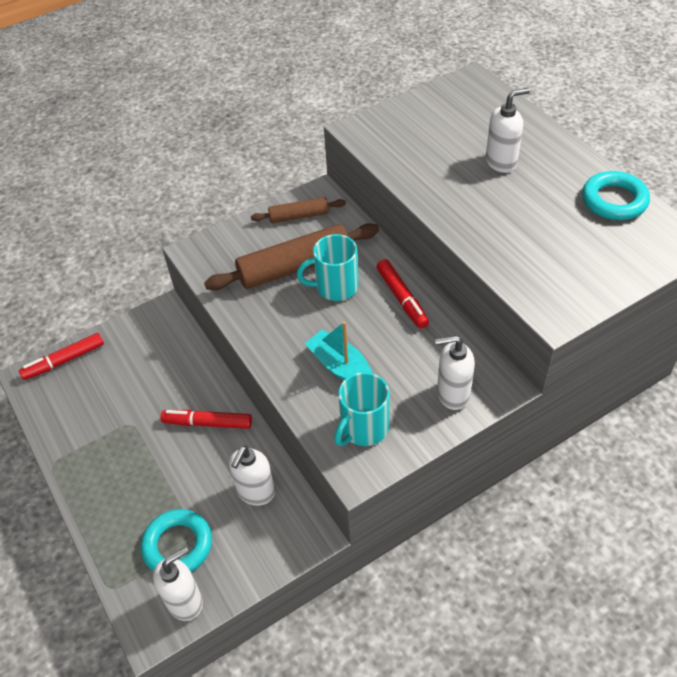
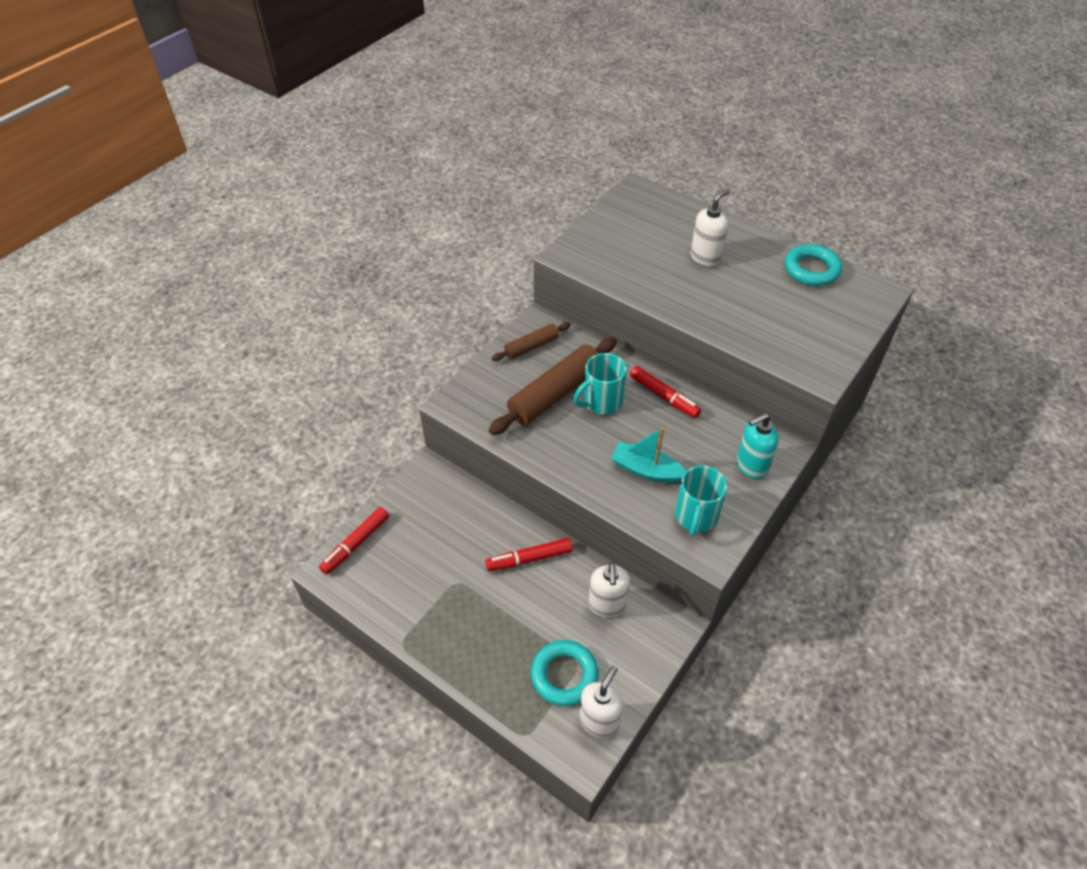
camera: 25 degrees left, 0 degrees up
(452, 394) = (751, 466): white soap dispenser -> turquoise soap dispenser

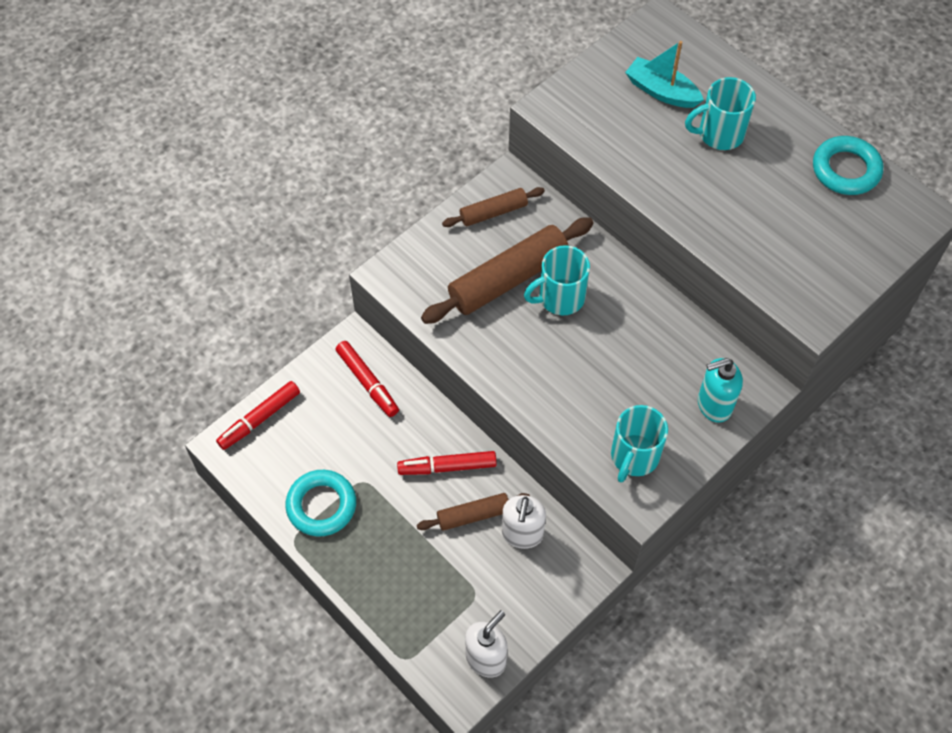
camera: 10 degrees right, 10 degrees up
(560, 596) = (473, 515): none -> brown rolling pin
(564, 675) = (459, 604): turquoise ring -> turquoise ring (321, 505)
(646, 470) = (591, 391): turquoise boat -> turquoise boat (661, 91)
(664, 396) = (635, 301): red marker -> red marker (367, 382)
(705, 257) = (719, 134): white soap dispenser -> turquoise mug

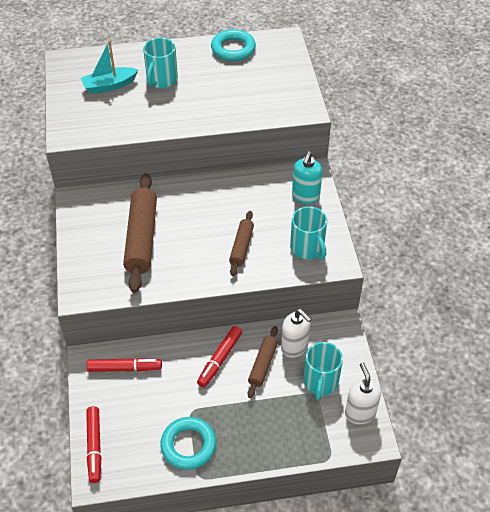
camera: 55 degrees left, 10 degrees down
(493, 212) = (90, 219): brown rolling pin -> brown rolling pin (241, 247)
(560, 298) = (177, 222): turquoise mug -> turquoise mug (320, 382)

